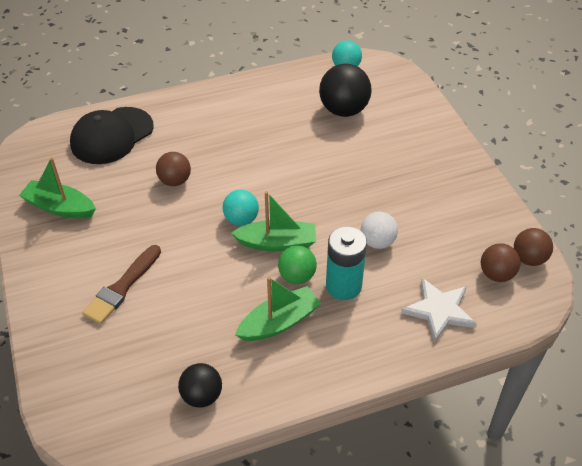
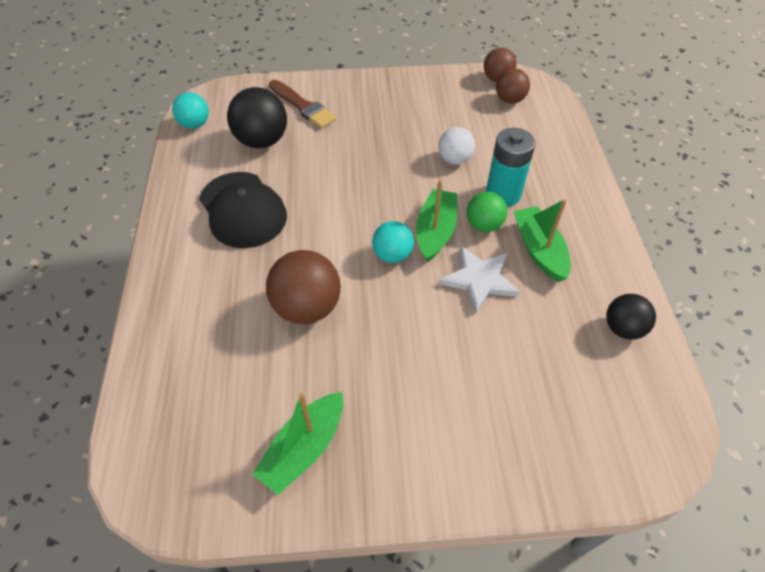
camera: 75 degrees left, 5 degrees up
(112, 136) = (188, 368): black cap -> black cap (242, 210)
(122, 287) = (465, 386): brown brush -> brown brush (303, 106)
(175, 181) = (307, 307): brown ball -> brown ball, size x1.62
(439, 310) = (542, 141): white star -> white star (479, 279)

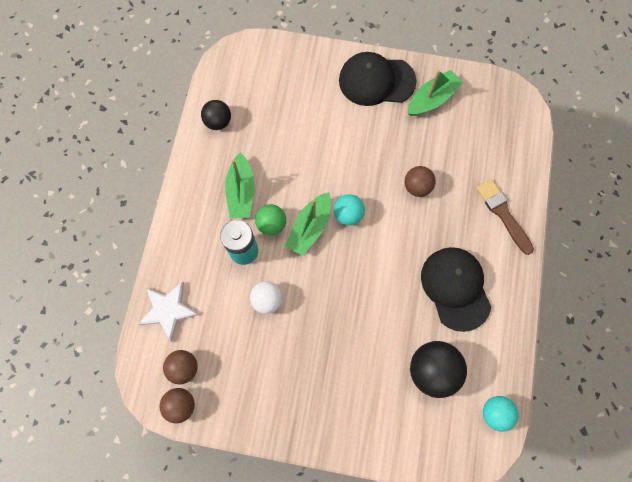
camera: 165 degrees left, 20 degrees up
(303, 106) = (387, 413): brown brush -> brown brush (503, 214)
(307, 307) = (417, 187): brown ball -> brown ball, size x0.62
(408, 458) = (376, 81): none -> black cap
(479, 279) = (294, 179): white star -> white star (168, 310)

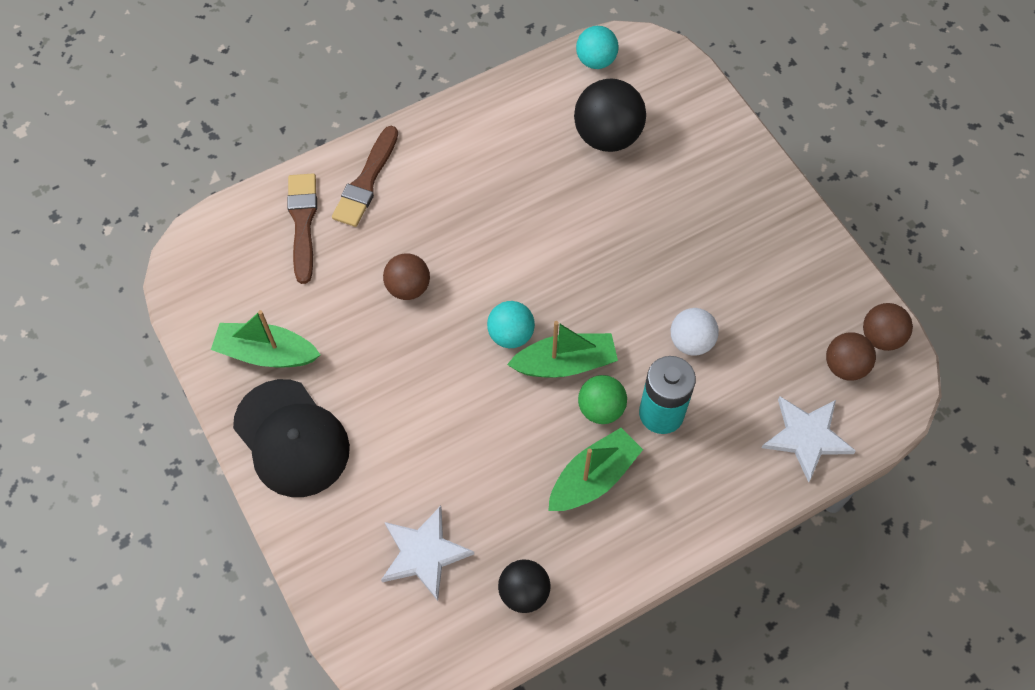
camera: 130 degrees left, 10 degrees down
(272, 96) = (424, 553): none -> white star
(455, 288) = (499, 171): black cap -> none
(499, 165) = (303, 222): none -> brown brush

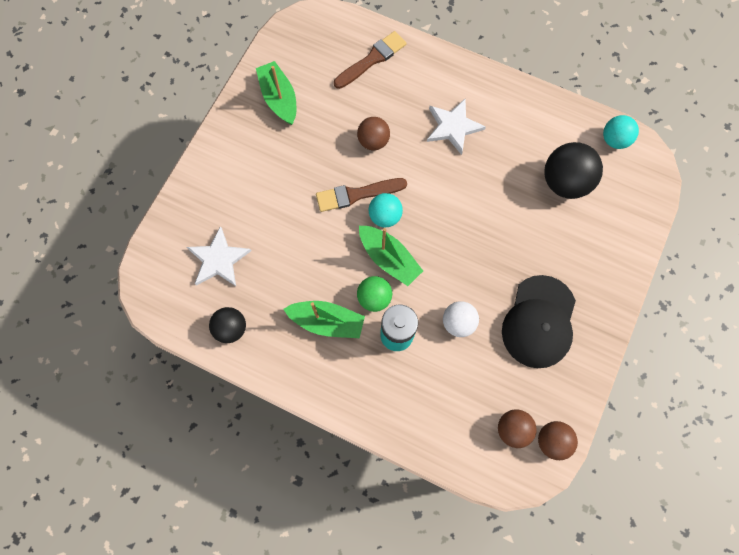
camera: 55 degrees right, 10 degrees up
(291, 438) = (238, 146): black cap -> black cap (539, 322)
(366, 181) = (424, 73): brown brush -> brown brush (357, 194)
(807, 437) = (444, 434): white star -> white star (453, 127)

